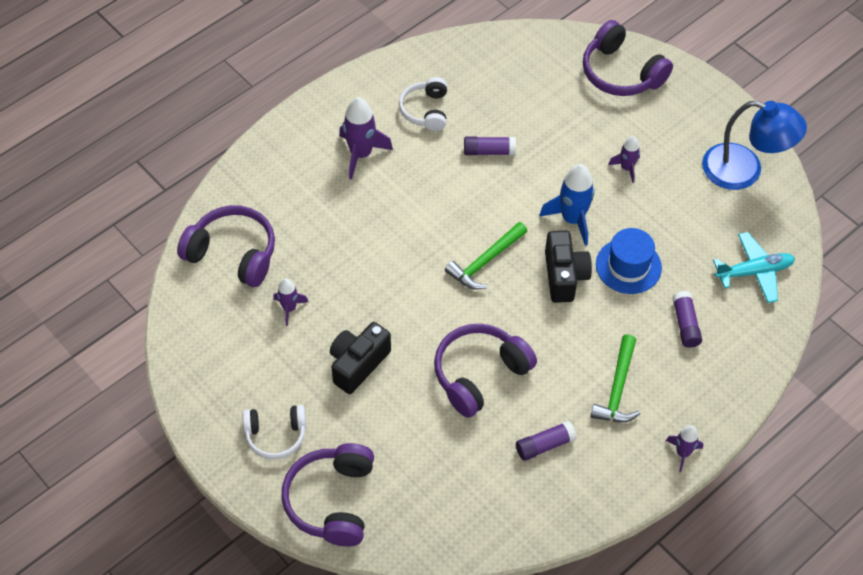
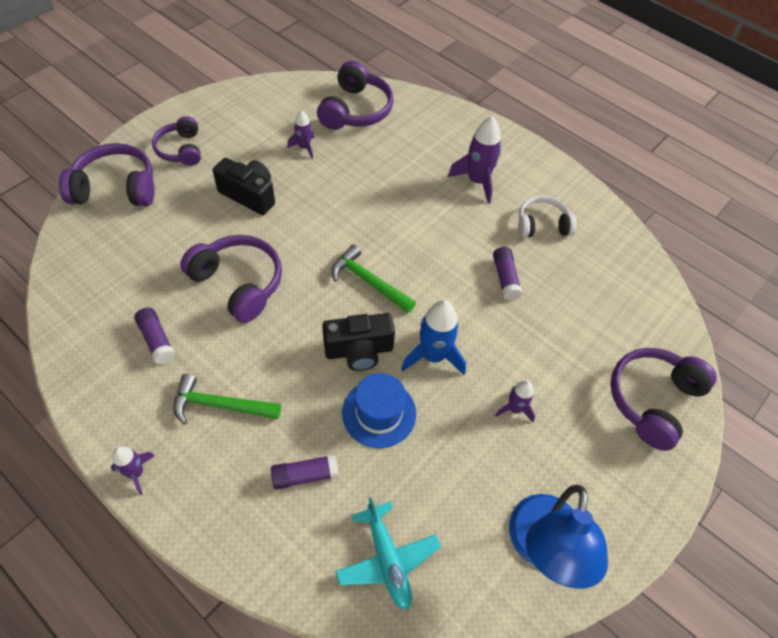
camera: 80 degrees right, 0 degrees up
(276, 435) = (181, 149): white headphones -> purple headphones

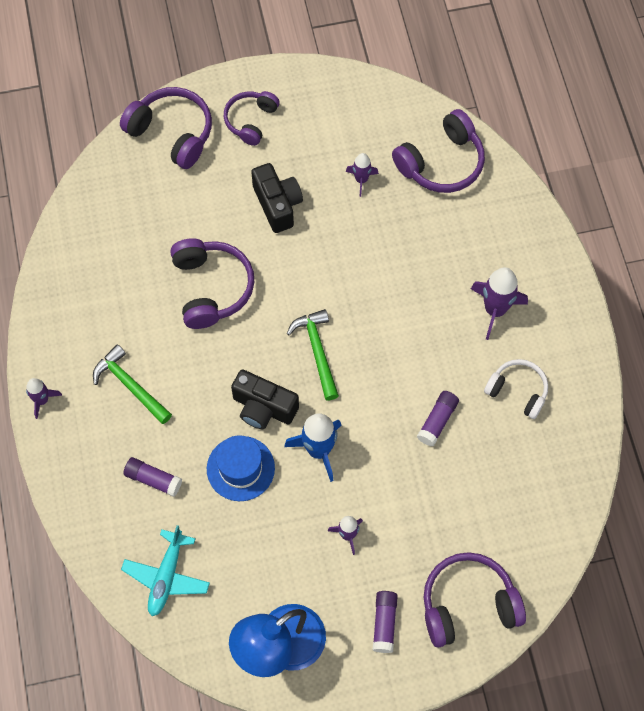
camera: 40 degrees right, 10 degrees up
(157, 340) = (118, 301): purple glue stick -> purple glue stick (384, 623)

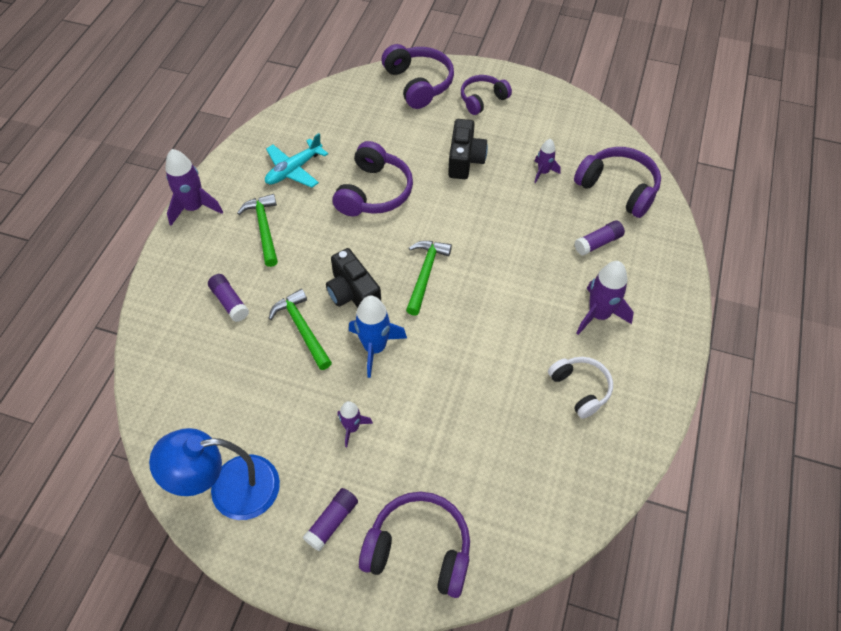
camera: 30 degrees right, 10 degrees down
(42, 400) = (194, 208): purple rocket -> purple rocket, size x1.72
(166, 576) = (183, 379): turquoise plane -> turquoise plane (294, 170)
(240, 468) = (302, 329): blue hat -> green hammer
(437, 421) = (492, 377): purple glue stick -> purple glue stick (598, 243)
(441, 163) = (618, 188): purple headphones -> purple headphones turned 135 degrees counterclockwise

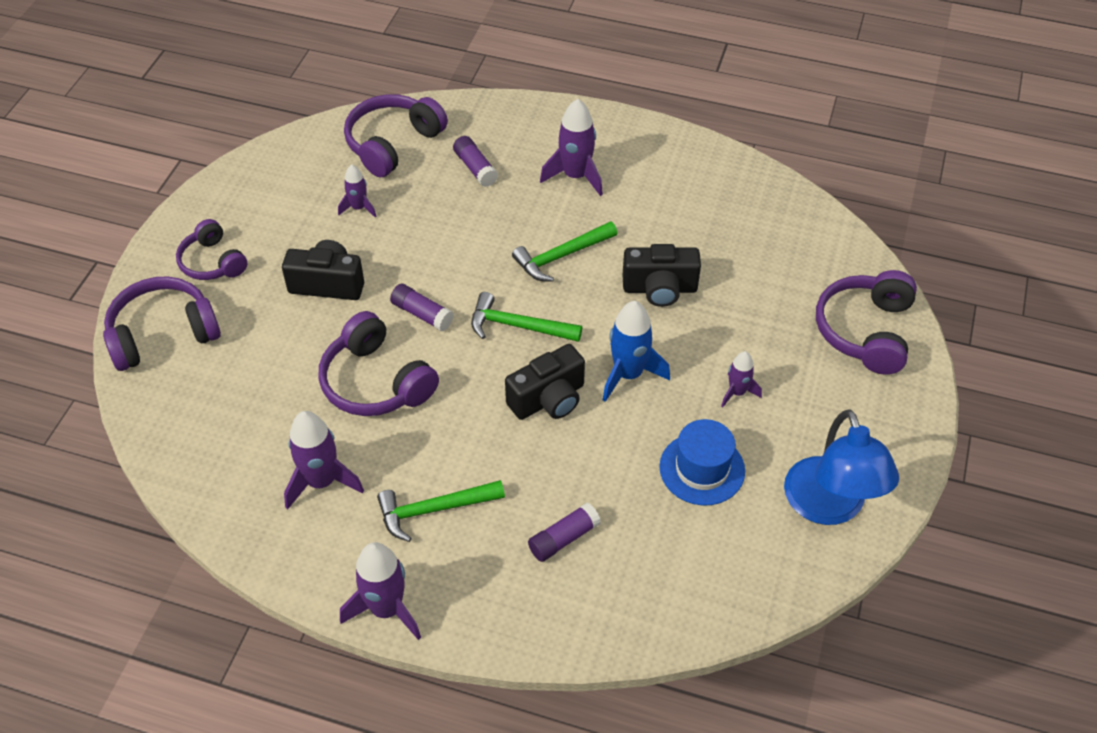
camera: 90 degrees left, 5 degrees down
(278, 395) = (702, 469): none -> blue hat
(294, 170) = (321, 481): turquoise plane -> purple rocket
(302, 329) = (604, 451): green hammer -> green hammer (561, 256)
(332, 522) = (850, 405): purple glue stick -> purple glue stick (422, 314)
(374, 192) = (376, 382): purple headphones -> purple headphones turned 150 degrees counterclockwise
(467, 375) = (660, 289): none -> black camera
(580, 389) = (669, 198): white headphones -> none

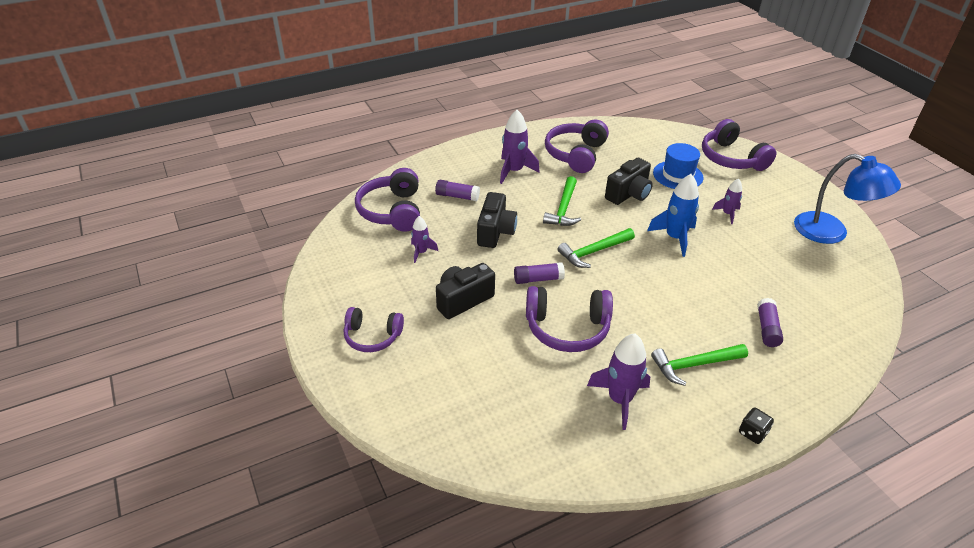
camera: 45 degrees left, 10 degrees down
(163, 334) = (400, 398): purple headphones -> purple headphones (576, 154)
(386, 609) = (752, 433): purple rocket -> black dice
(434, 510) = (694, 365): green hammer -> green hammer turned 45 degrees clockwise
(548, 399) = (660, 273): black camera -> black camera (495, 232)
(702, 469) = (766, 254): blue hat -> blue hat (678, 175)

